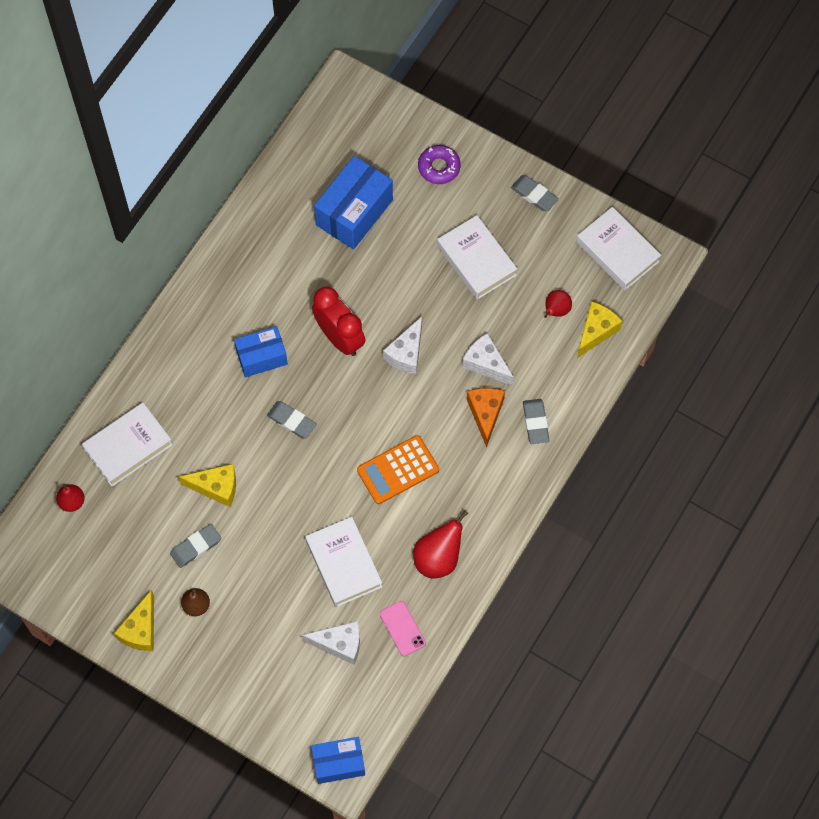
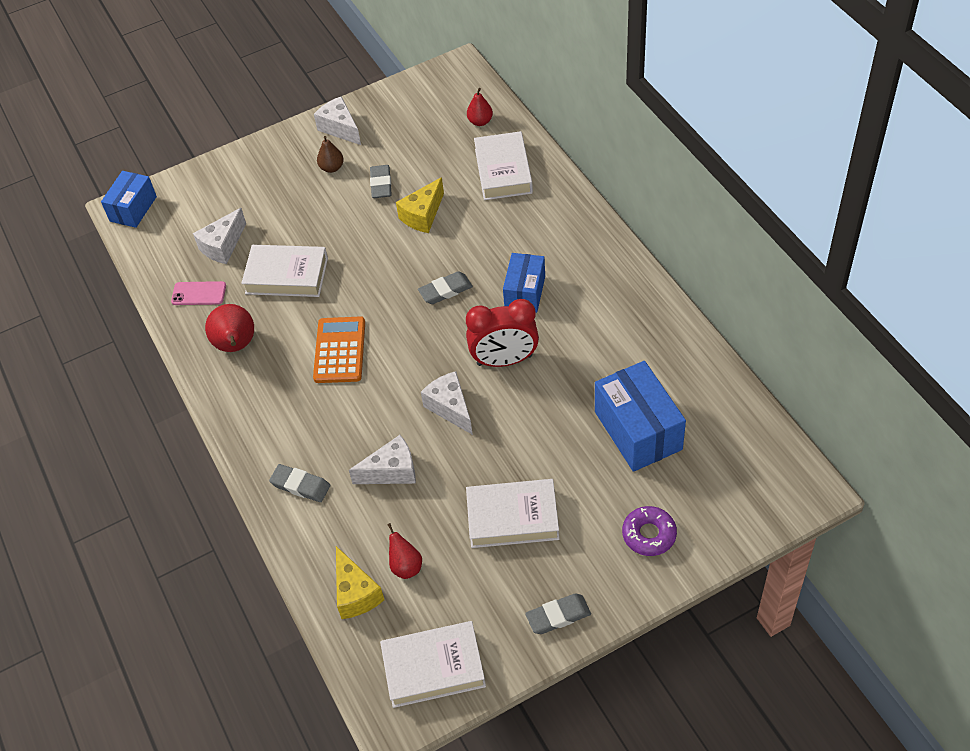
camera: 125 degrees right, 15 degrees down
(141, 630) = (340, 128): yellow cheese -> white cheese
(485, 414) = (341, 446): orange cheese -> none

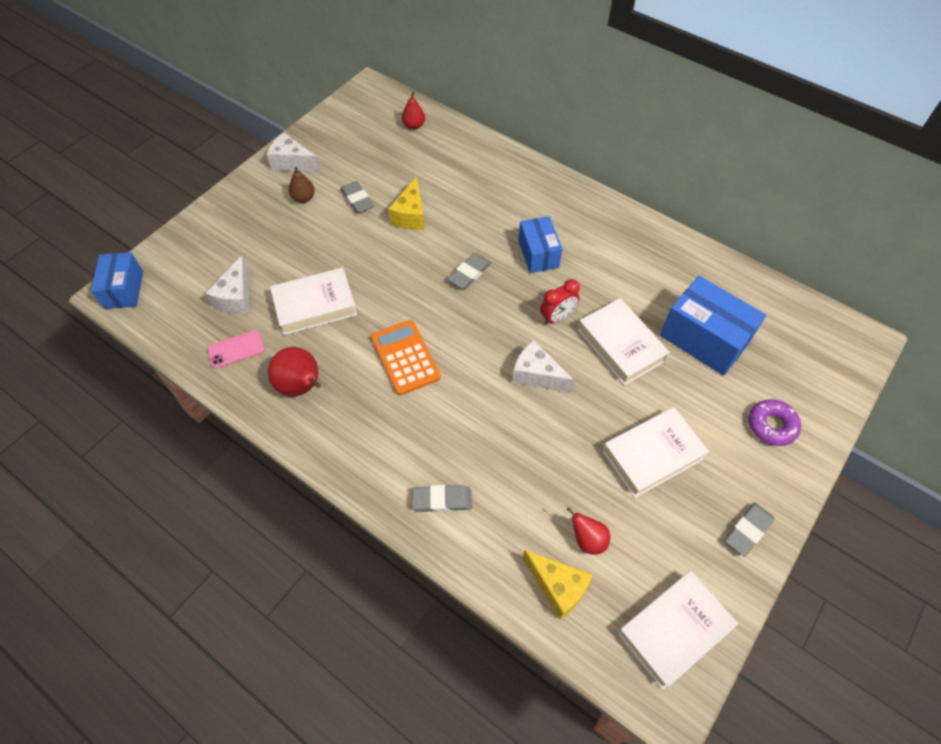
camera: 30 degrees left, 5 degrees up
(392, 471) = (520, 453): white cheese -> none
(503, 171) = (458, 160): white book -> white book (621, 345)
(504, 360) = (557, 317): red clock -> red clock, size x0.61

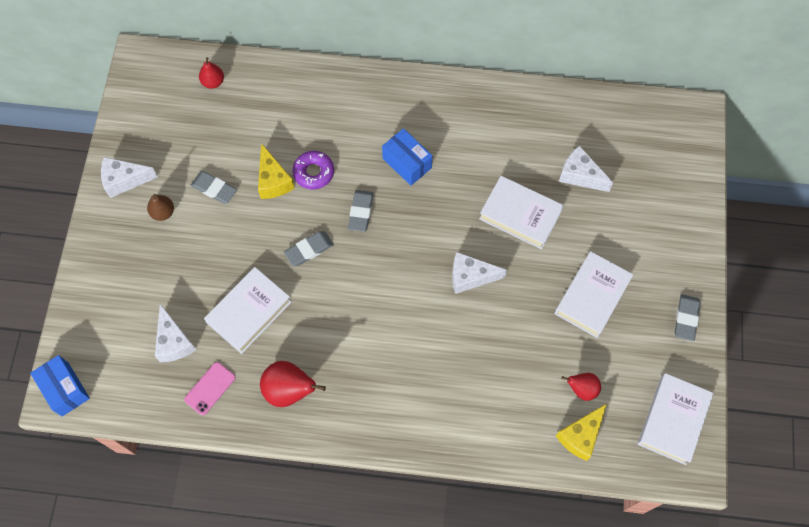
camera: 30 degrees left, 10 degrees up
(405, 357) = (357, 318): orange calculator -> none
(442, 500) = (460, 419): grey eraser -> grey eraser (309, 250)
(557, 317) = (457, 216): red clock -> none
(557, 587) = (580, 435): yellow cheese -> yellow cheese turned 120 degrees clockwise
(704, 339) = (580, 175): blue box -> white cheese
(771, 425) = (664, 225): purple donut -> purple donut (313, 172)

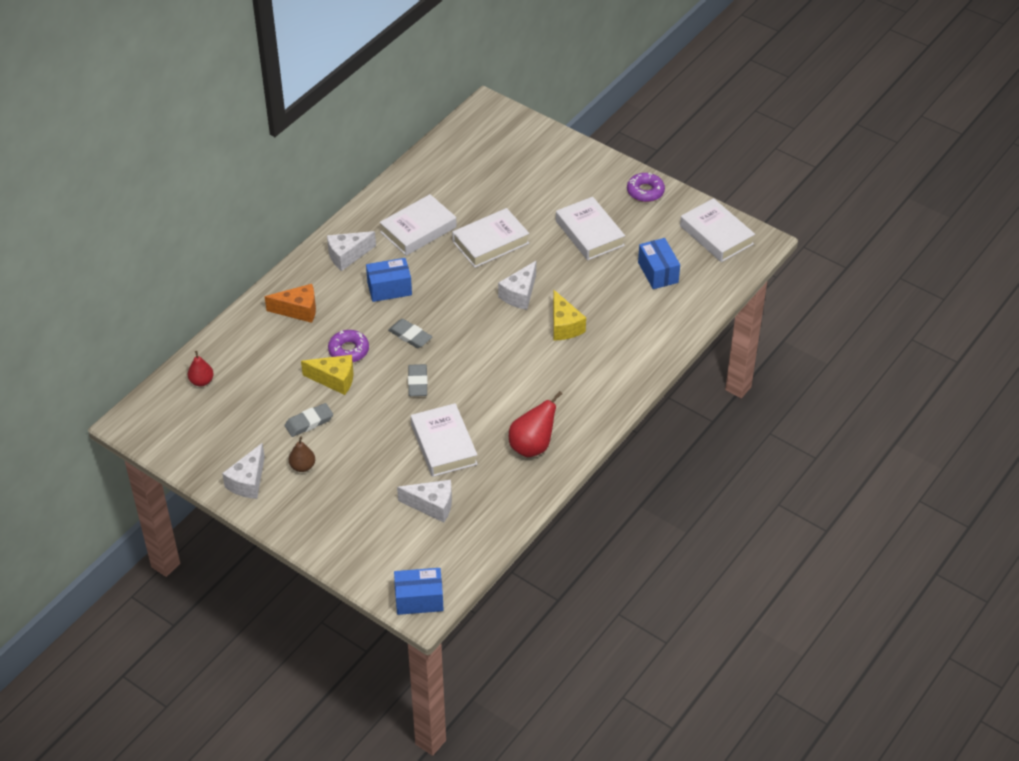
camera: 60 degrees left, 20 degrees down
(210, 388) = (492, 497): pink phone -> none
(336, 106) = (298, 310): none -> orange cheese
(495, 145) = (418, 230): none -> white book
(580, 175) = (485, 194): white cheese -> white cheese (347, 256)
(580, 435) = (693, 290): yellow cheese -> yellow cheese (564, 326)
(582, 389) = (658, 272): red pear -> blue box
(686, 318) = (645, 191): grey eraser -> purple donut

